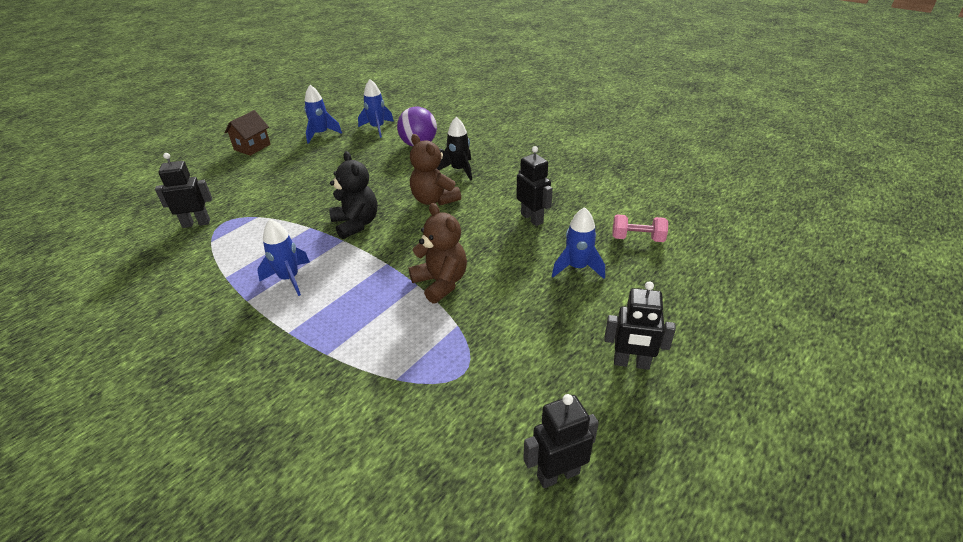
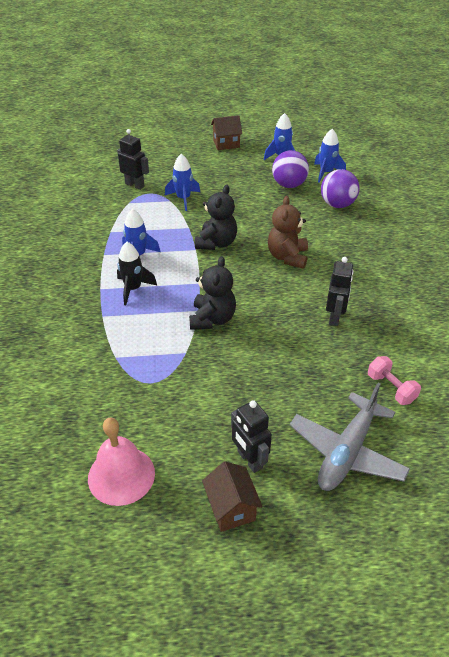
camera: 45 degrees right, 5 degrees up
(358, 150) = (289, 185): none -> purple ball
(441, 283) = (212, 319): brown teddy bear -> black teddy bear
(459, 170) = (337, 244): black rocket -> black rocket (133, 289)
(558, 474) = (121, 475): black robot -> pink bell
(577, 268) = (311, 375): blue rocket -> blue rocket (183, 199)
(676, 411) = (231, 508): none -> brown house
(678, 300) = (347, 452): none -> grey plane

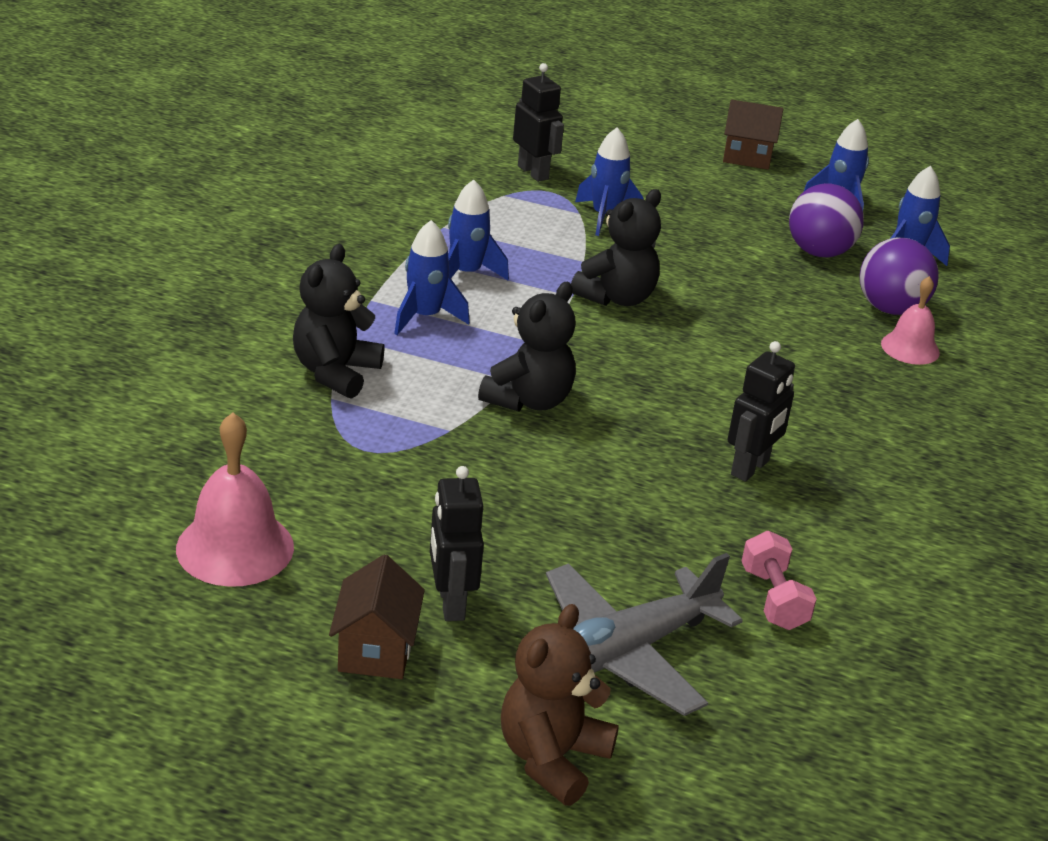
camera: 20 degrees right, 10 degrees down
(108, 340) = (335, 372): none -> black teddy bear
(133, 289) = (425, 317): black rocket -> blue rocket
(287, 257) = (731, 356): brown teddy bear -> brown teddy bear (552, 758)
(358, 222) = (910, 348): none -> pink bell

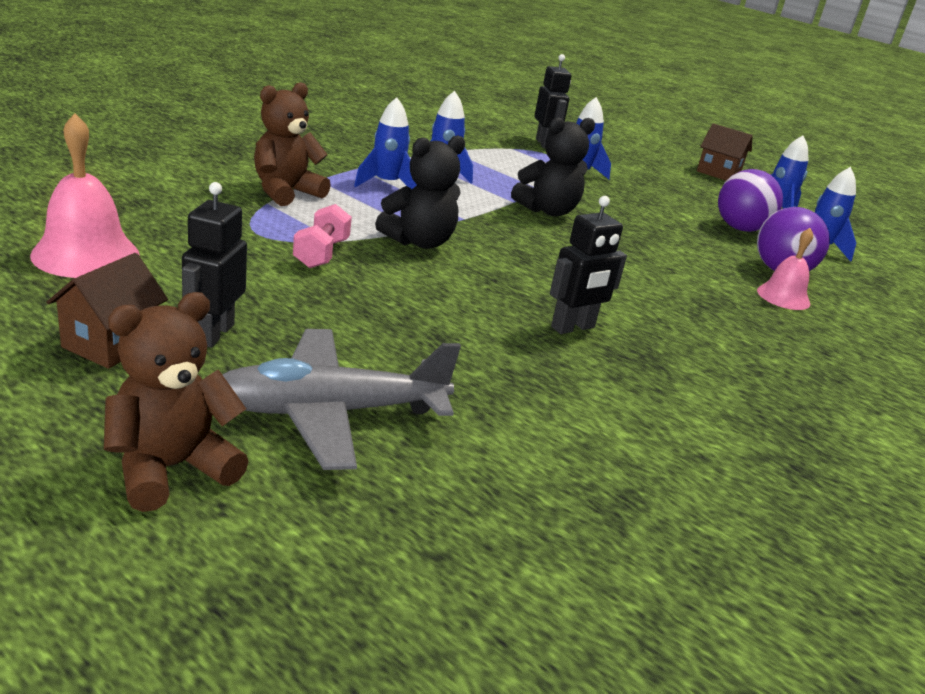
camera: 20 degrees right, 5 degrees down
(335, 372) = (286, 192): black teddy bear -> brown teddy bear
(773, 599) = (515, 418): pink dumbbell -> pink dumbbell (321, 254)

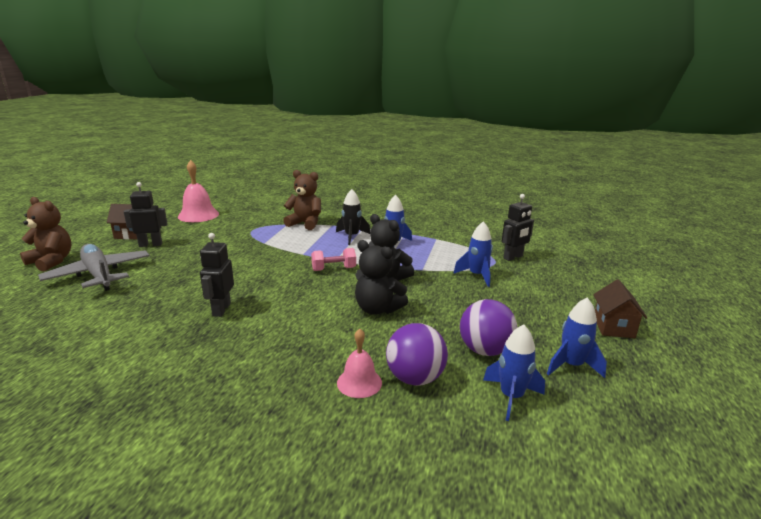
camera: 70 degrees right, 5 degrees down
(321, 254) = (245, 243): pink dumbbell -> pink dumbbell (333, 269)
(387, 184) = (351, 237): blue rocket -> black rocket
(419, 242) = (286, 257): black teddy bear -> black teddy bear (377, 309)
(573, 327) = (221, 309): black robot -> black robot turned 60 degrees clockwise

